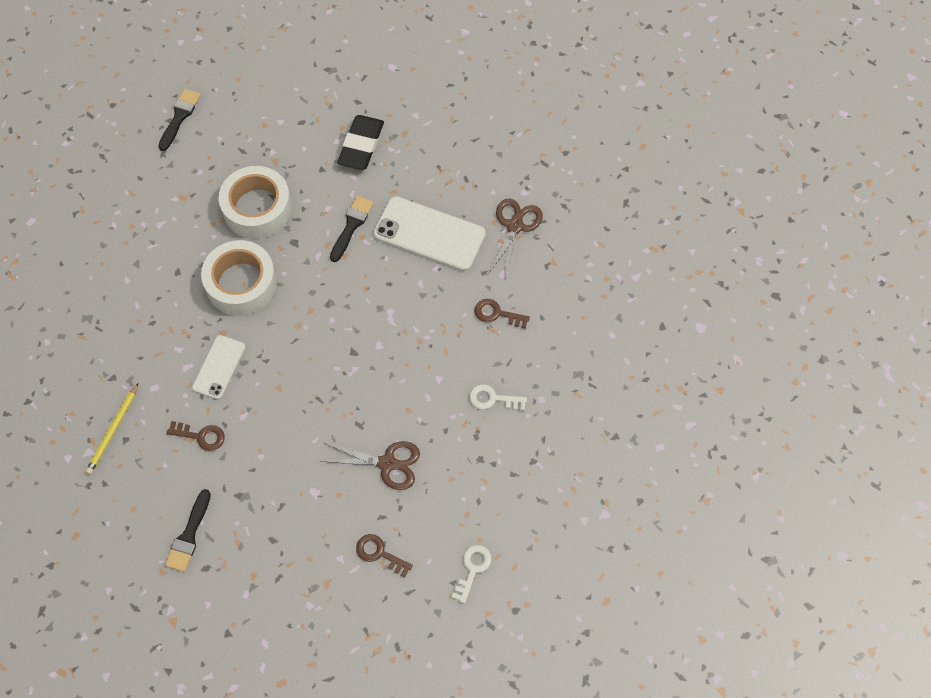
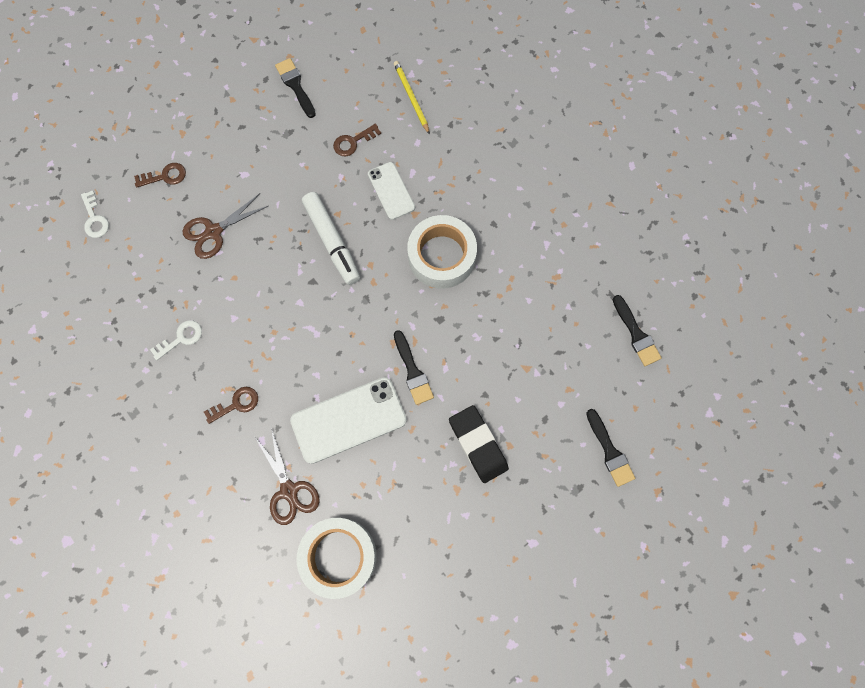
camera: 135 degrees right, 10 degrees up
(257, 208) = (495, 319): white tape -> white tape (339, 556)
(284, 71) = (609, 451): none -> black brush
(306, 369) = (332, 241): none -> white marker

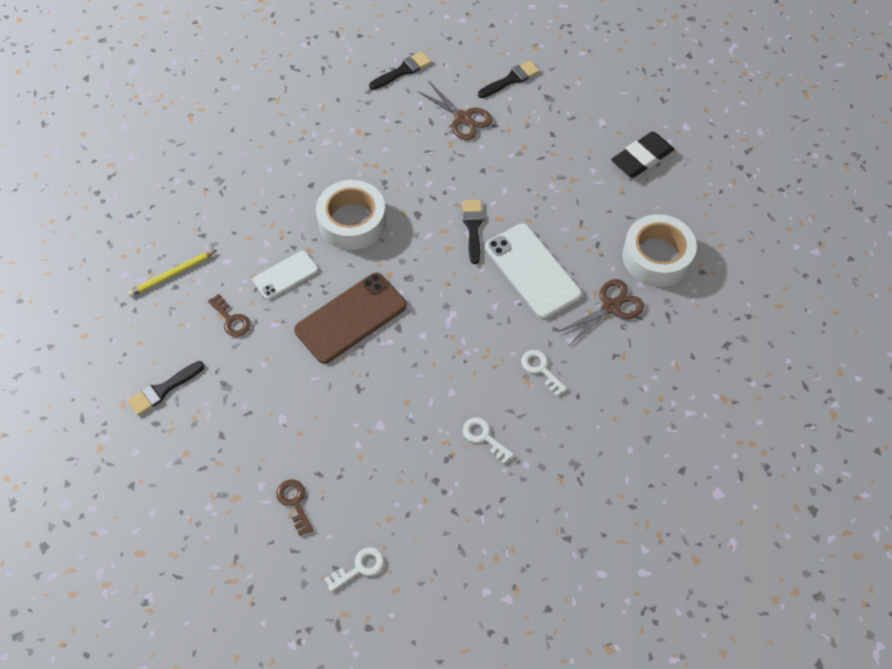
camera: 100 degrees left, 15 degrees down
(214, 231) = (356, 434): brown scissors -> brown scissors (463, 118)
(236, 404) = (541, 369): brown key -> white key
(332, 241) = (351, 318): white marker -> brown phone
(412, 371) = (473, 228): black brush -> black brush turned 60 degrees counterclockwise
(478, 444) = (529, 169): black eraser -> black eraser (642, 158)

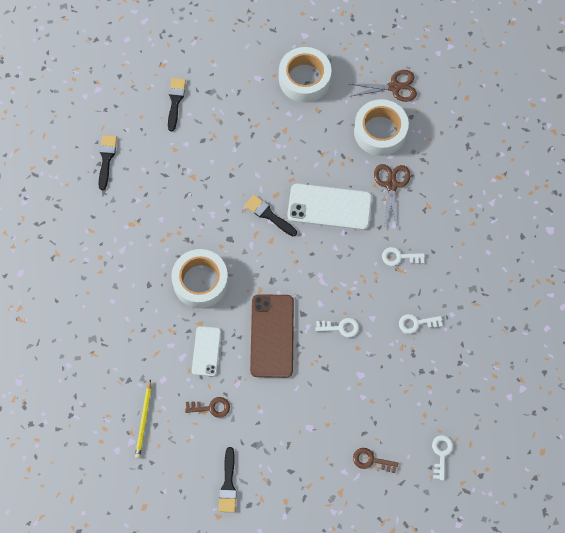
camera: 50 degrees left, 10 degrees up
(414, 371) = (340, 327): none -> white key
(463, 118) = (180, 154): brown scissors -> brown scissors (394, 87)
(642, 158) = (304, 79): black eraser -> white tape

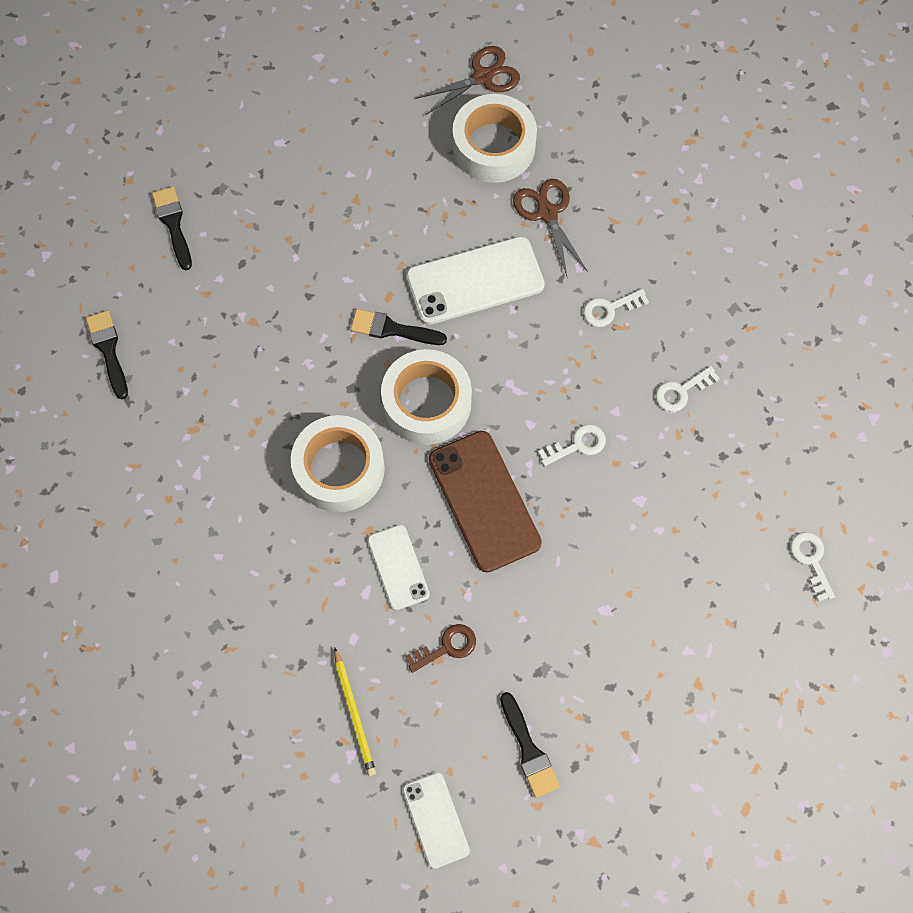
camera: 25 degrees left, 0 degrees up
(159, 498) = (435, 820): none -> white phone
(304, 79) = (349, 117): white tape -> white tape (427, 403)
(371, 460) = (718, 616): brown key -> none

